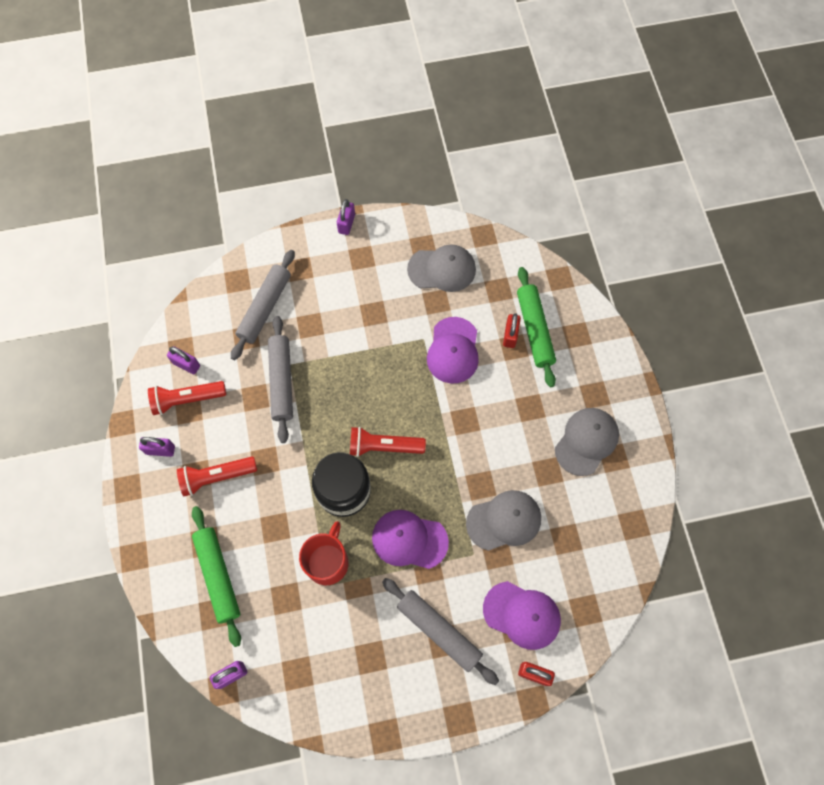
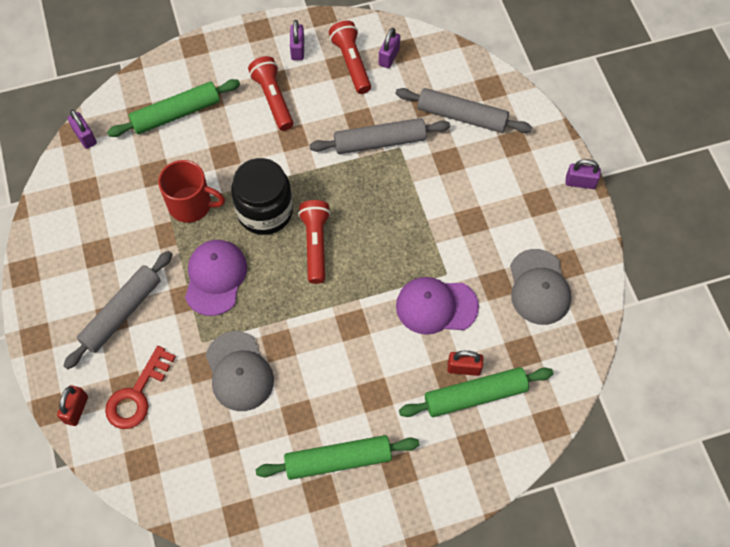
camera: 85 degrees right, 5 degrees down
(522, 615) = (137, 394): purple cap -> red key
(586, 441) = (338, 460): grey cap -> green rolling pin

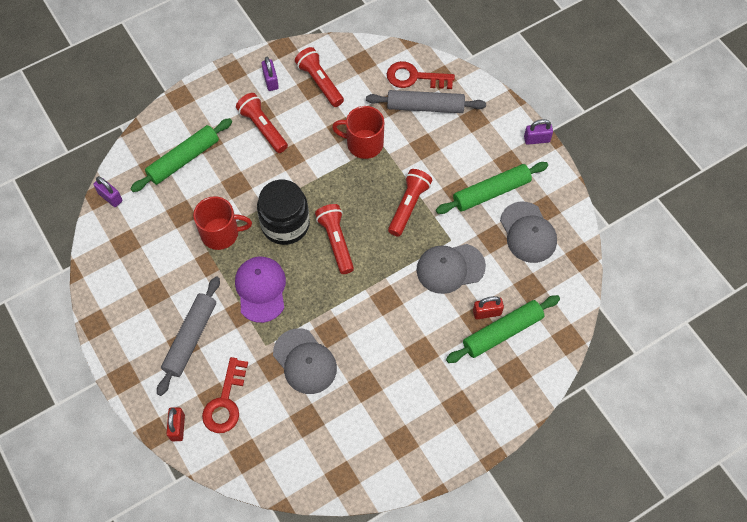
camera: 15 degrees left, 0 degrees up
(338, 460) = (407, 412): green rolling pin -> green rolling pin (491, 192)
(380, 142) = (363, 143): grey rolling pin -> red mug
(389, 57) = (350, 70): purple padlock -> none
(409, 224) = (408, 206): none -> red flashlight
(436, 306) = (450, 268): purple cap -> grey cap
(459, 81) = (414, 77): none -> red key

